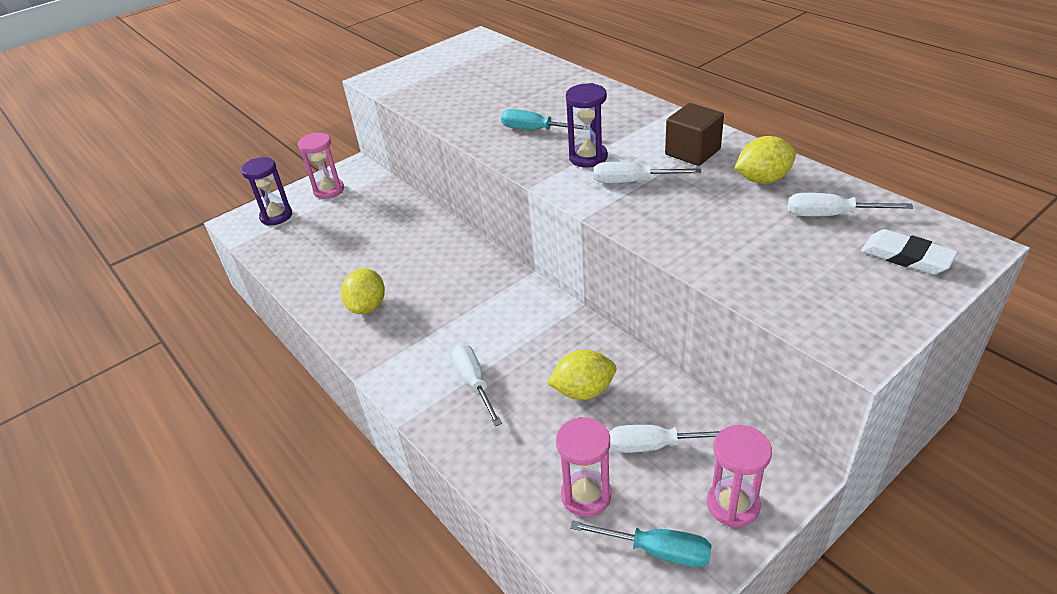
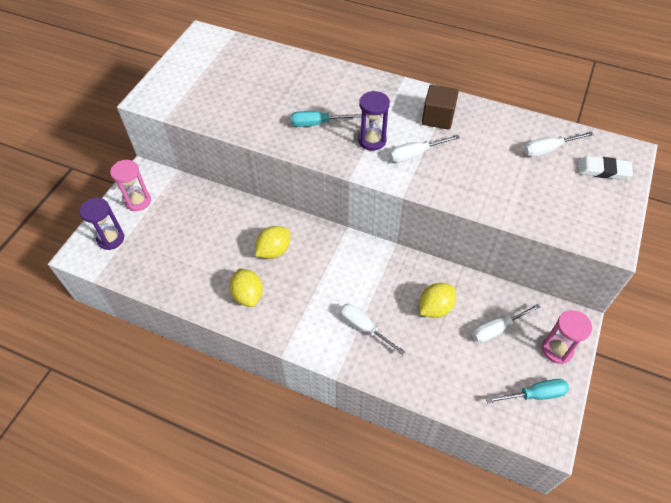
camera: 30 degrees left, 15 degrees up
(586, 495) = (478, 377): pink hourglass -> none
(762, 179) = (494, 131): yellow lemon -> yellow lemon (274, 251)

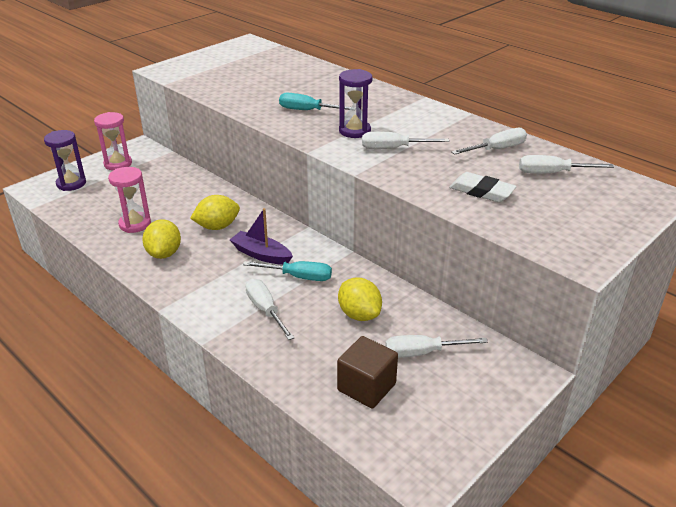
camera: 20 degrees right, 20 degrees down
(328, 270) = (261, 254): none -> purple boat
(435, 308) = (359, 314): yellow lemon -> yellow lemon turned 75 degrees clockwise
(438, 118) = (439, 128): brown cube -> brown cube (366, 387)
(494, 132) = (496, 149): none -> white screwdriver
(534, 394) = (432, 428): turquoise screwdriver -> turquoise screwdriver (298, 277)
(557, 350) = (489, 393): pink hourglass -> pink hourglass (135, 224)
(603, 170) = (611, 201): white eraser -> white eraser (481, 191)

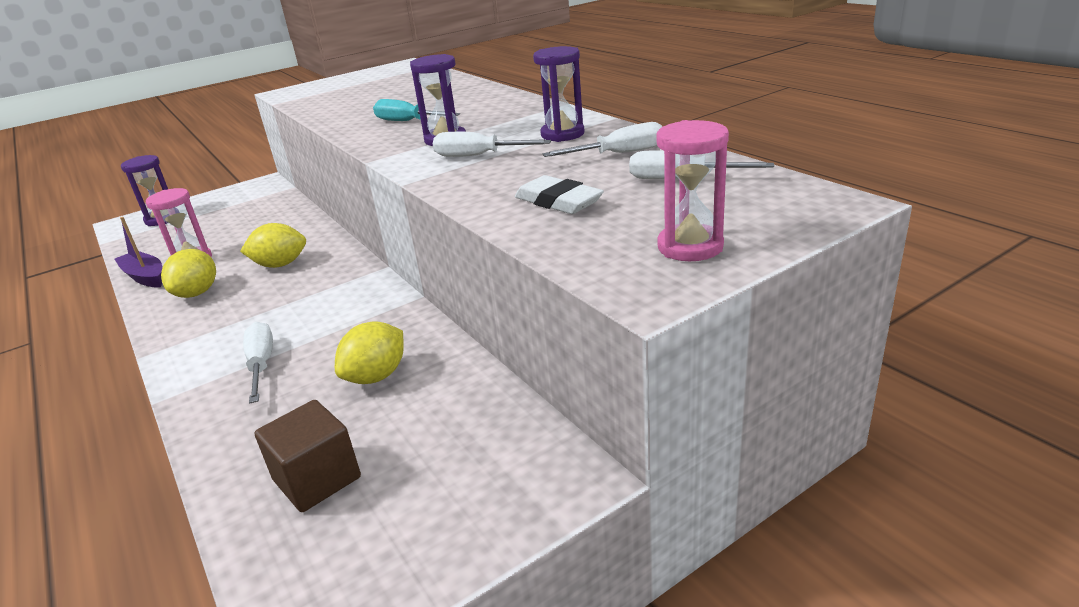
camera: 15 degrees right, 5 degrees down
(118, 164) = (226, 200): pink hourglass -> pink hourglass (690, 247)
(261, 254) = (307, 297): purple boat -> purple boat (145, 277)
(298, 277) = (332, 325): turquoise screwdriver -> none
(359, 314) = (376, 376): yellow lemon -> yellow lemon turned 60 degrees clockwise
(423, 353) = (429, 434): white screwdriver -> none
(443, 129) = (562, 134): none -> purple hourglass

